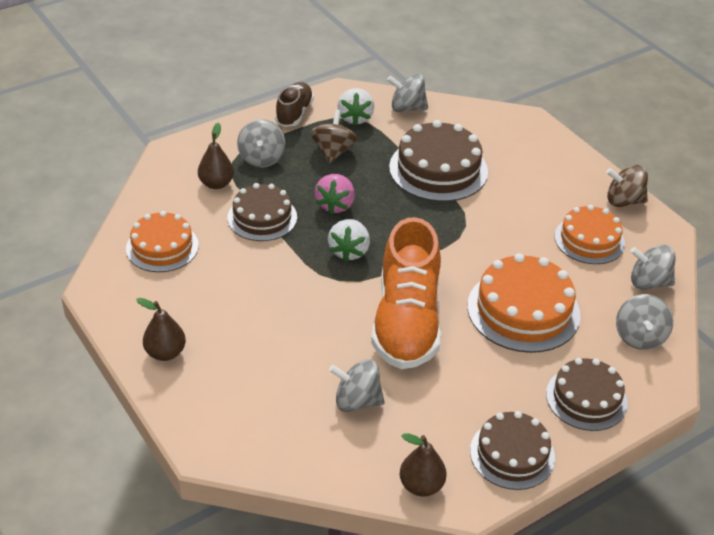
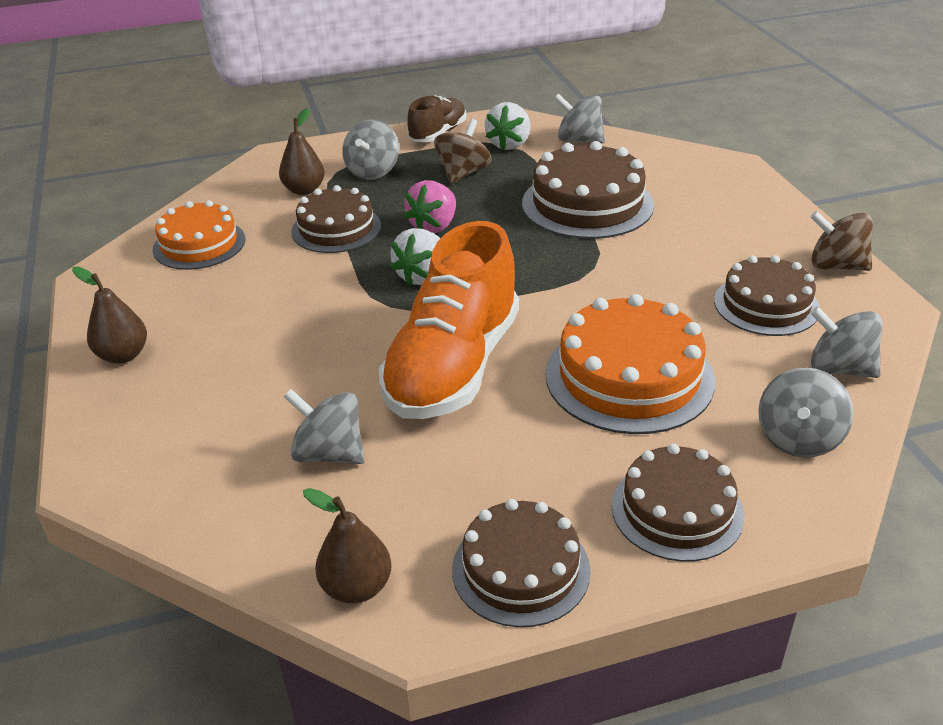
camera: 20 degrees right, 5 degrees down
(589, 240) = (766, 305): orange cake -> brown cake

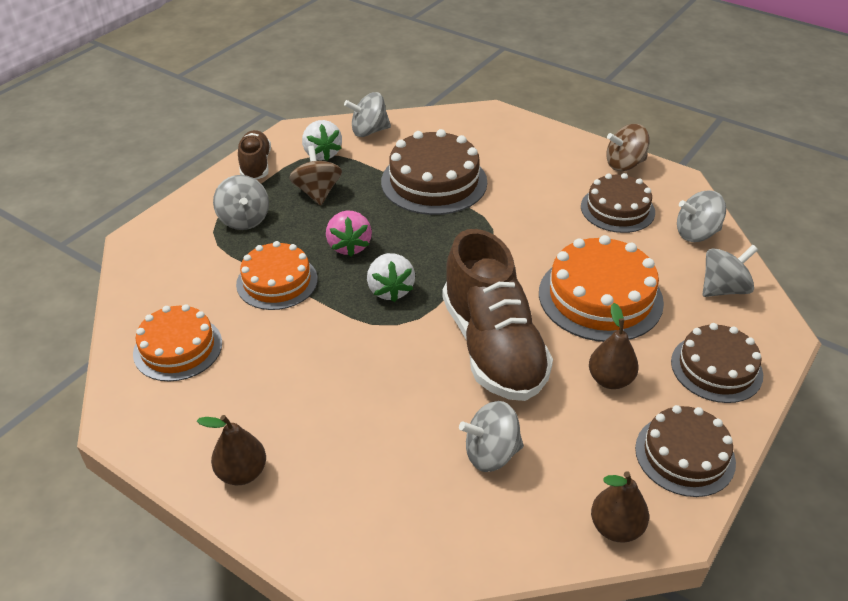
camera: 40 degrees left, 5 degrees up
(304, 190) = (207, 260): brown pear -> brown pear (610, 380)
(336, 228) = (277, 281): brown cake -> orange cake
(453, 366) = (492, 347): orange shoe -> brown shoe
(798, 438) = (723, 289): grey spinning top -> grey spinning top turned 105 degrees counterclockwise

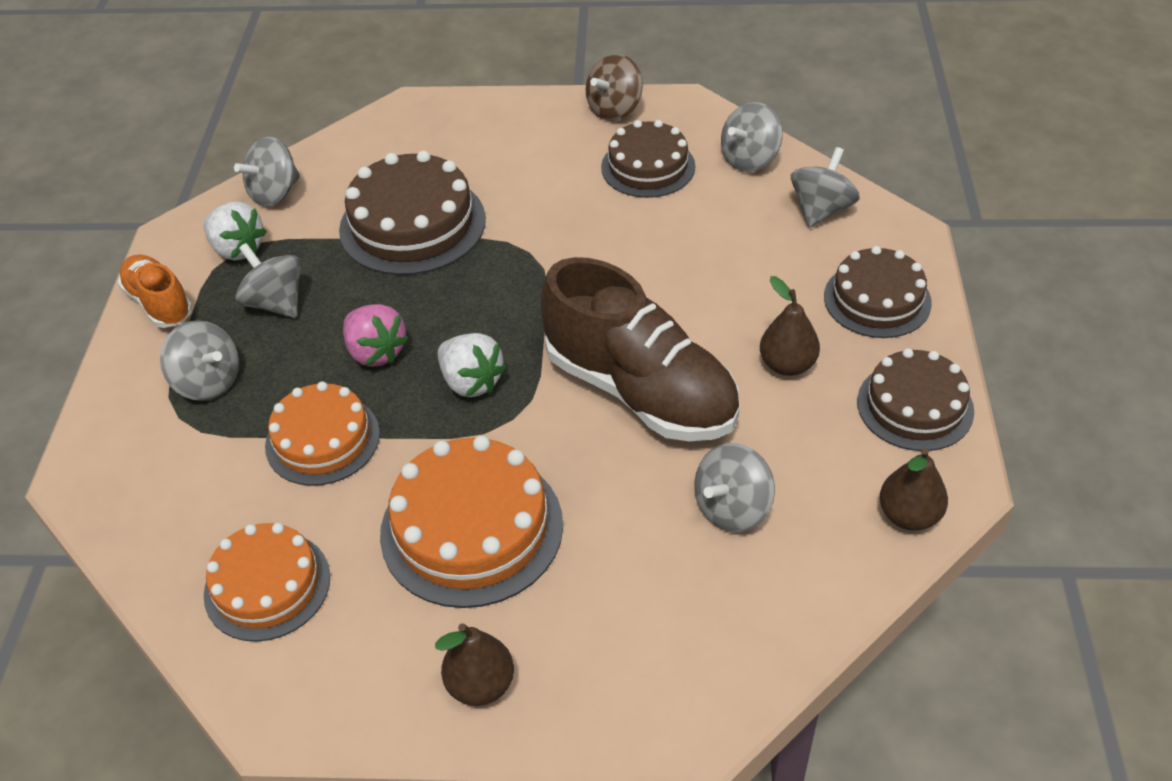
camera: 30 degrees left, 5 degrees up
(256, 165) = (159, 303): brown shoe -> orange shoe
(317, 192) = (276, 303): brown spinning top -> grey spinning top
(600, 297) = (708, 278): orange cake -> orange cake (471, 528)

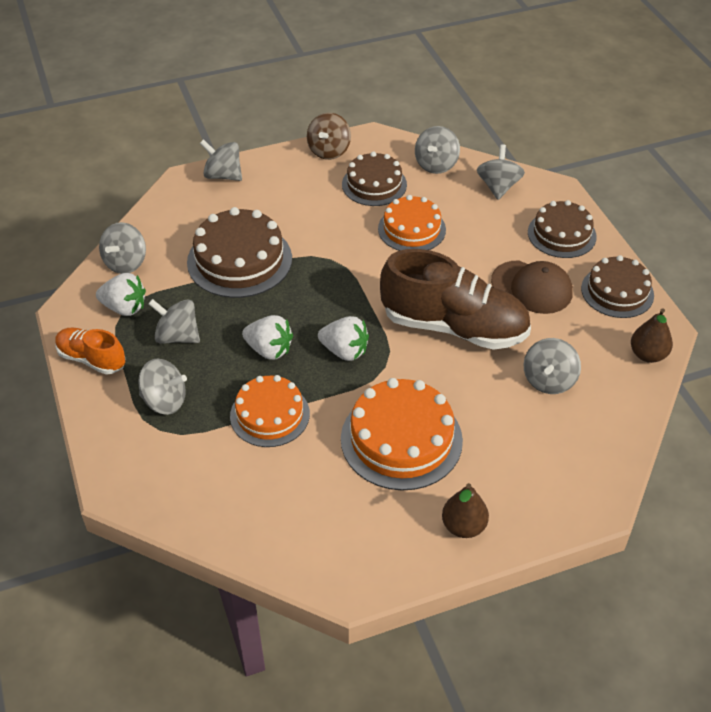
camera: 25 degrees left, 0 degrees up
(267, 585) = (293, 514): orange cake -> orange cake (411, 229)
(376, 352) = (269, 350): pink strawberry -> white strawberry
(460, 111) = (223, 175): none -> grey spinning top
(787, 365) = (532, 287): brown pear -> brown cap

